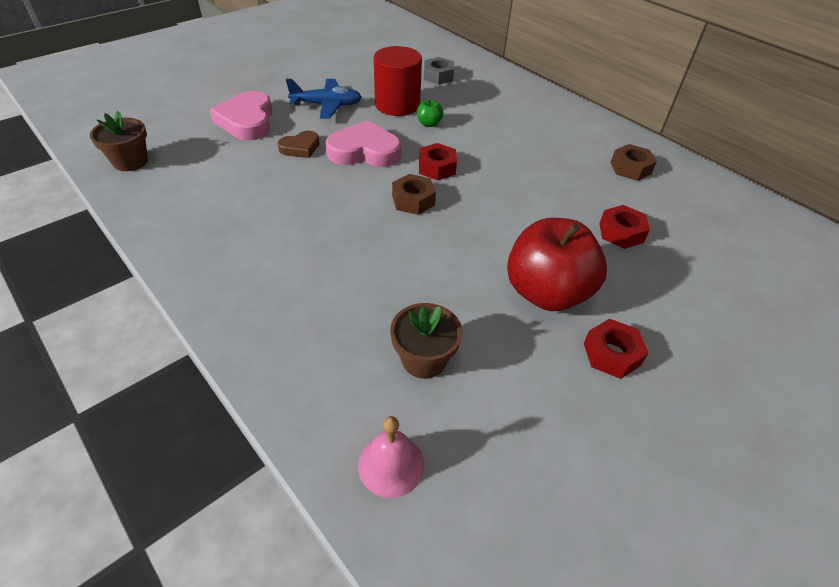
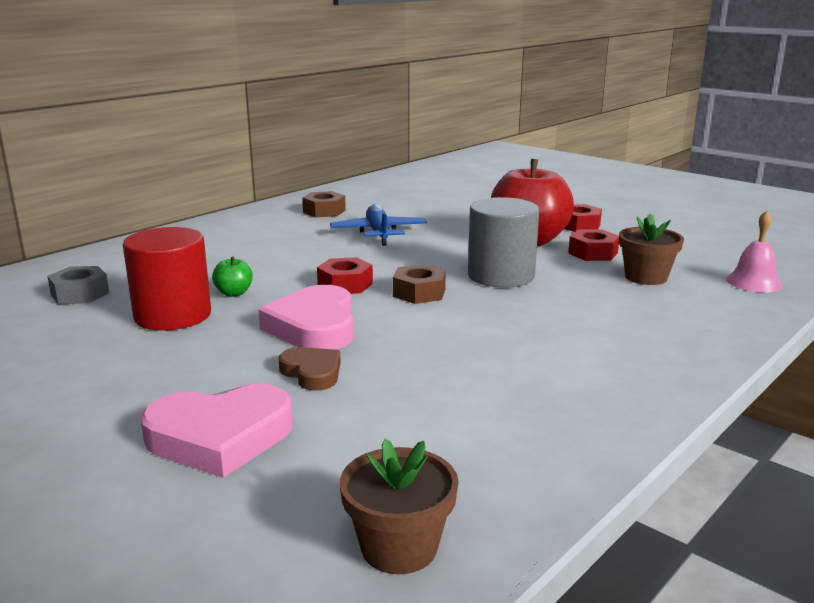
camera: 95 degrees left, 25 degrees down
(327, 105) = (165, 368): blue plane -> blue plane (378, 233)
(443, 251) = (501, 276): none -> grey cylinder
(621, 233) = (430, 218): red nut -> red nut (593, 253)

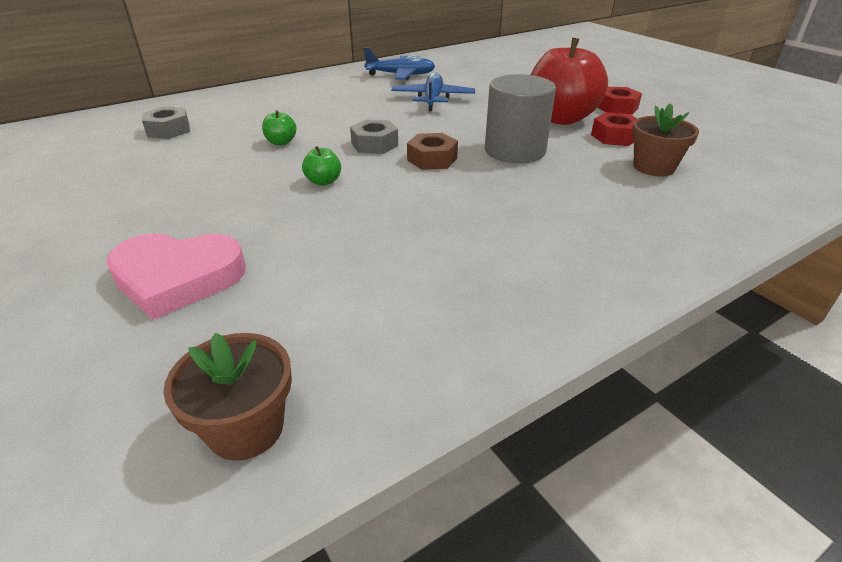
camera: 15 degrees right, 15 degrees up
(173, 315) = (221, 157): red cylinder -> none
(312, 373) = (292, 226): brown heart -> none
(314, 327) = (323, 181): pink heart -> green apple
(324, 211) = (401, 75): brown nut -> blue plane
(345, 285) = (374, 144): red nut -> grey nut
(754, 282) = (765, 185): pink bell -> none

